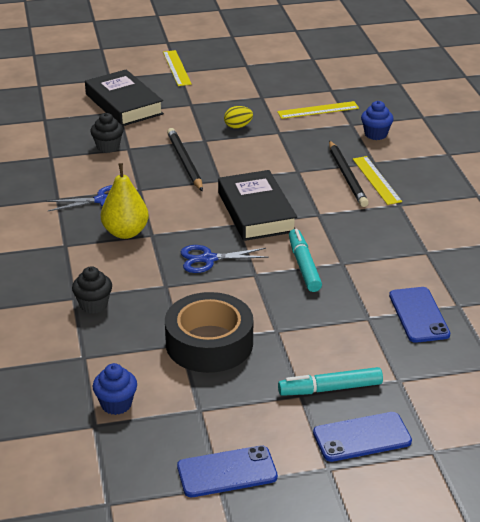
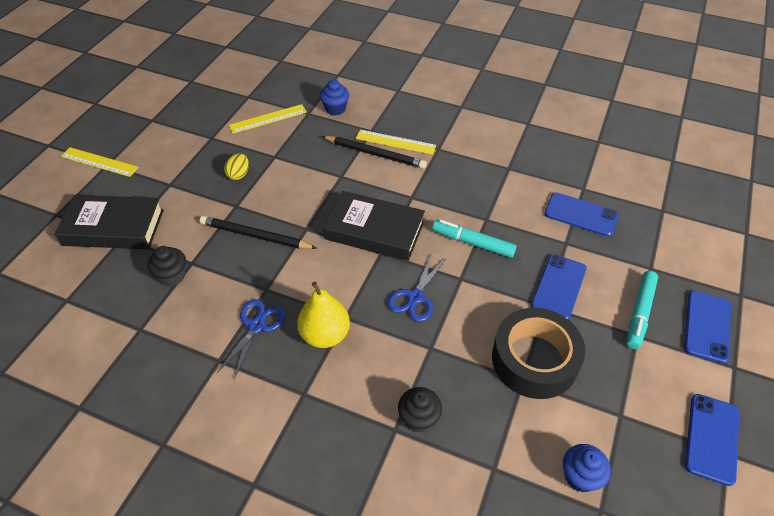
camera: 55 degrees left, 15 degrees up
(307, 330) = (558, 287): none -> blue phone
(318, 110) = (268, 119): yellow ruler -> yellow ruler turned 45 degrees clockwise

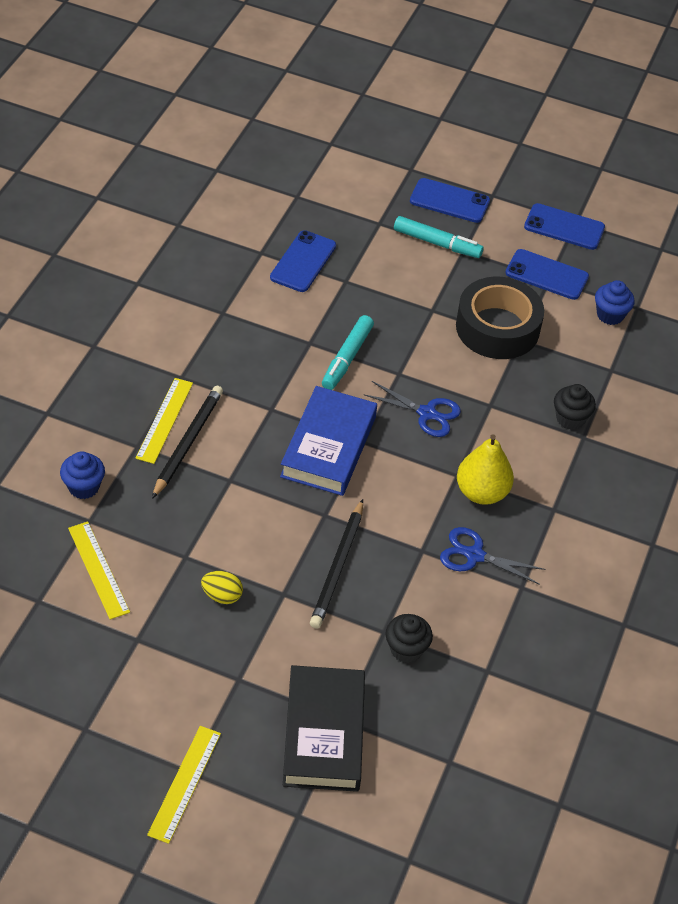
camera: 95 degrees left, 0 degrees up
(374, 231) = (328, 446): black book -> blue book
(558, 287) = (407, 296): blue phone -> blue phone (546, 275)

